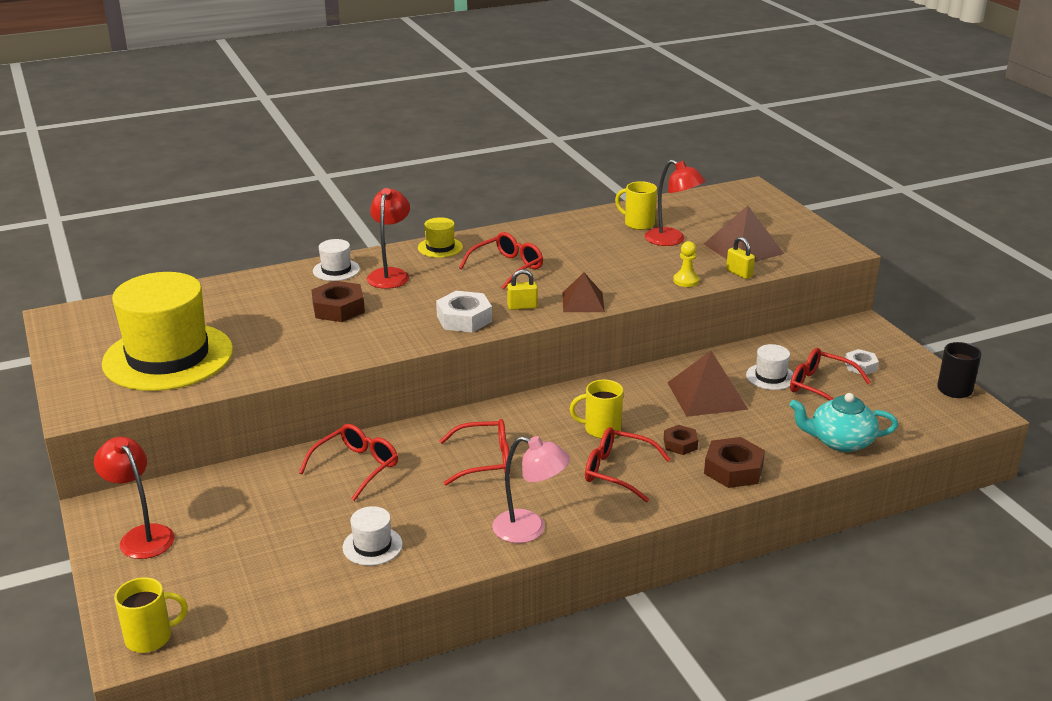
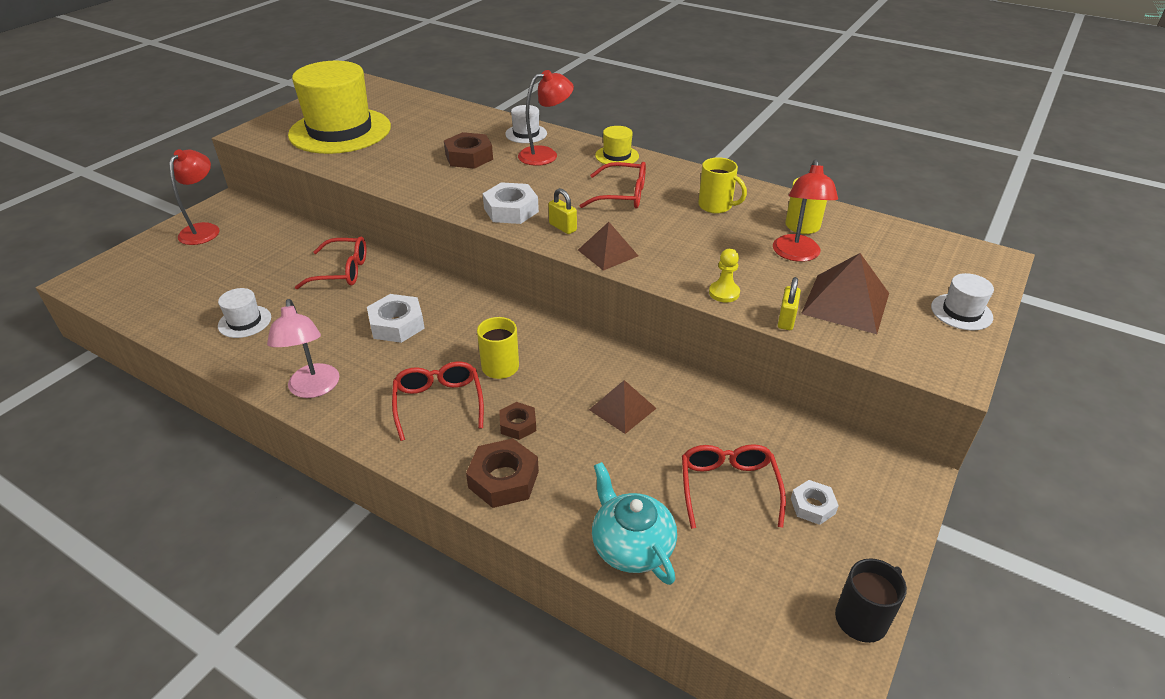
camera: 55 degrees right, 10 degrees up
(150, 637) = (96, 281): yellow mug -> yellow mug (716, 206)
(484, 461) = (397, 324): red glasses -> white nut
(707, 395) = (622, 409): brown pyramid -> brown pyramid, size x0.66
(770, 377) = (707, 440): white hat -> white hat (961, 312)

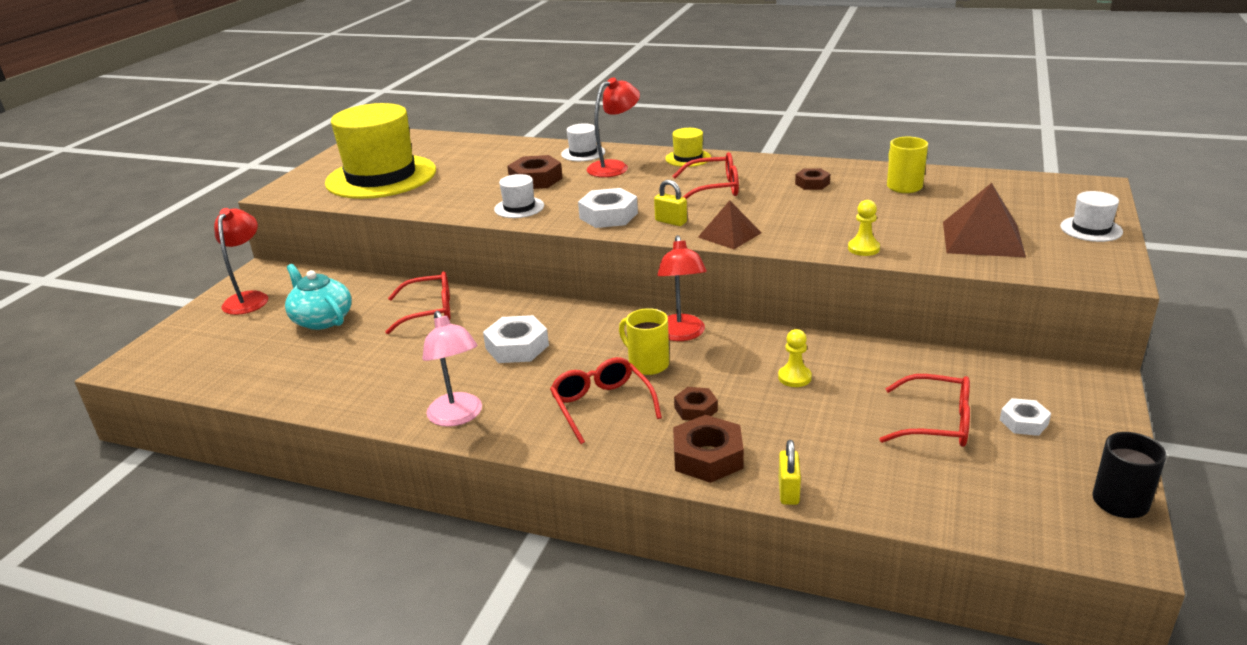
camera: 10 degrees left, 10 degrees down
(244, 321) = (345, 372): white hat -> white hat (519, 207)
(622, 409) = (794, 377): brown pyramid -> yellow pawn
(631, 546) = (869, 487): turquoise teapot -> turquoise teapot (322, 319)
(716, 206) = (812, 183): yellow mug -> brown nut
(728, 488) = (936, 423): red glasses -> red glasses turned 120 degrees clockwise
(786, 320) = (935, 260): yellow padlock -> yellow padlock (788, 491)
(797, 255) = (913, 209): red lamp -> red lamp (681, 334)

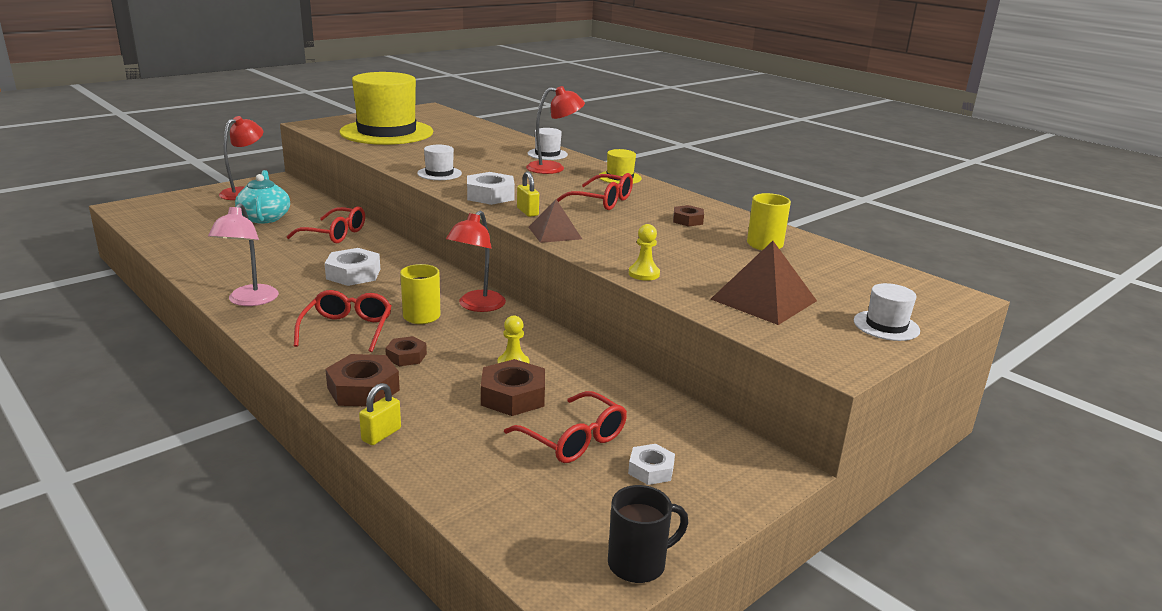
camera: 25 degrees right, 5 degrees down
(535, 179) = (483, 160): brown nut -> brown nut (513, 396)

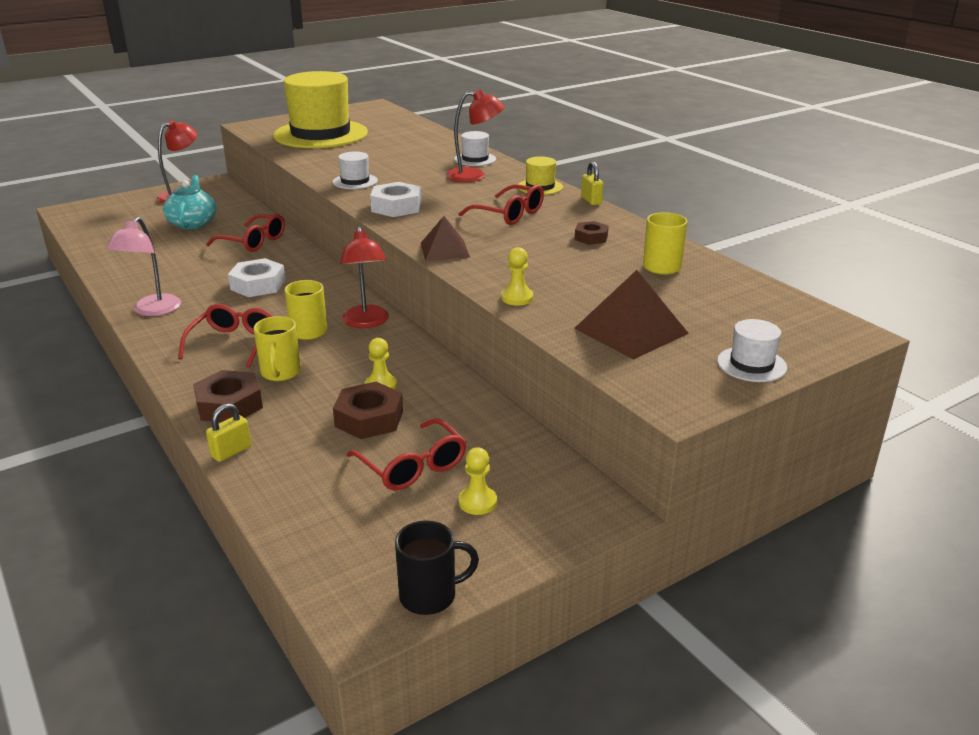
camera: 10 degrees right, 5 degrees up
(406, 356) = (280, 373): brown nut -> yellow mug
(477, 306) = (366, 322): red lamp -> red lamp turned 45 degrees counterclockwise
(527, 212) = (426, 226): yellow padlock -> yellow padlock (591, 201)
(651, 470) = (477, 502): white nut -> yellow pawn

